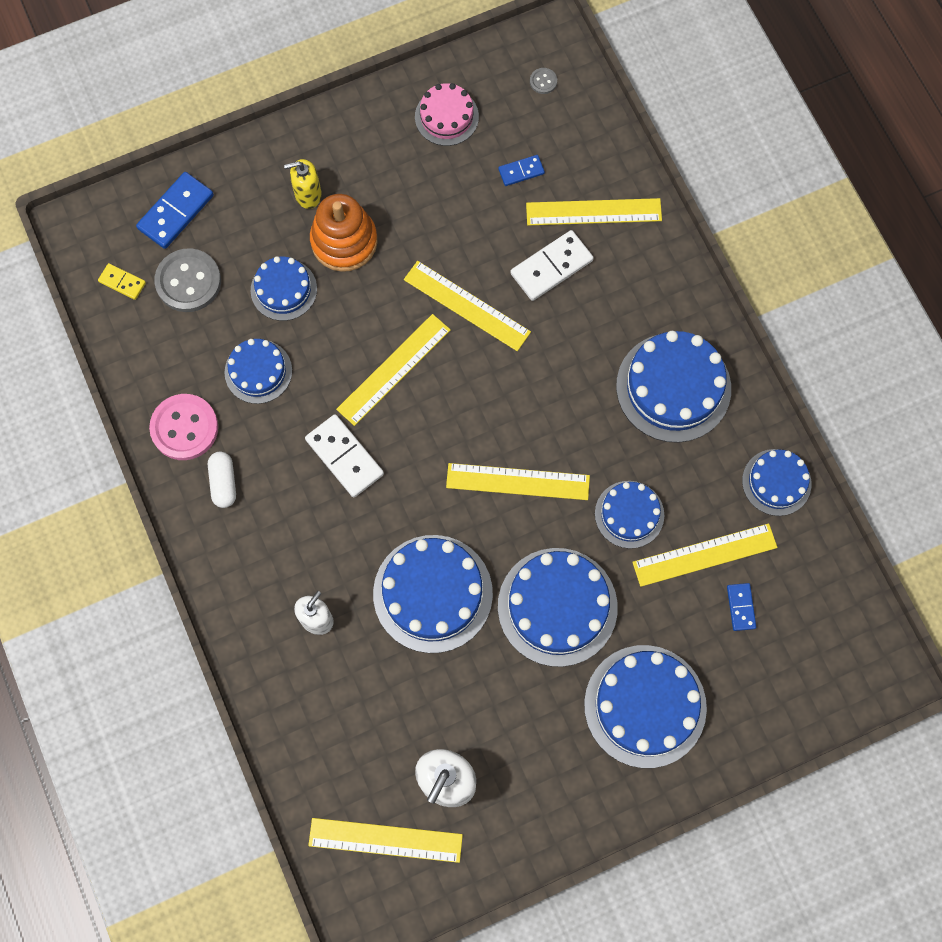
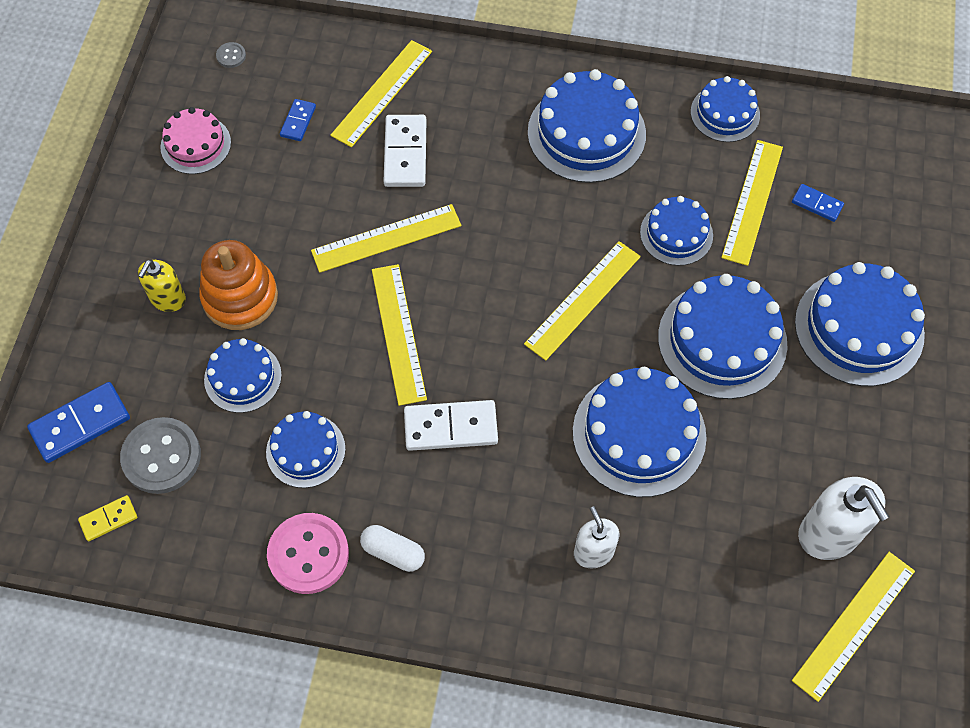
camera: 55 degrees left, 10 degrees down
(176, 212) = (80, 424): blue domino -> blue domino turned 75 degrees clockwise

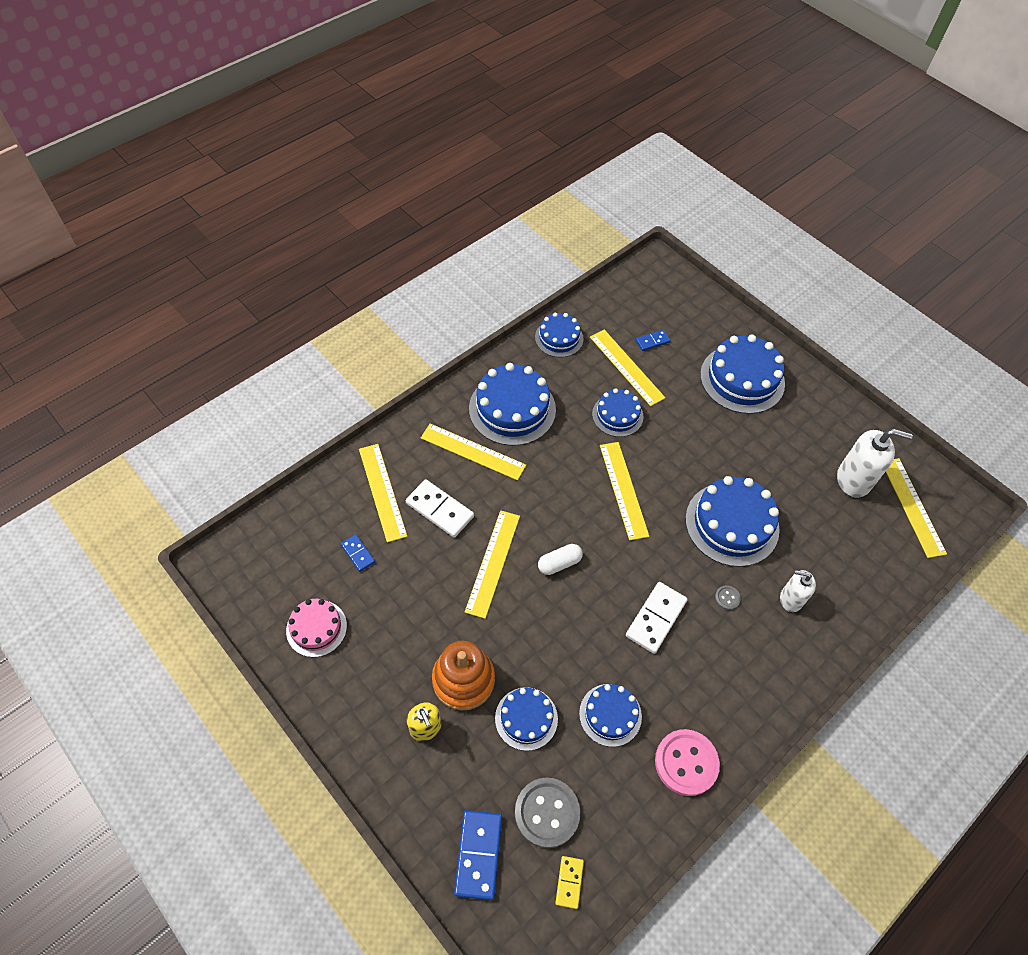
camera: 55 degrees left, 5 degrees down
(231, 56) = (265, 558): grey button -> grey button (727, 598)
(393, 552) = (718, 710): white capsule -> white capsule (559, 563)
(398, 333) = (567, 603): yellow ruler -> yellow ruler (472, 452)
(722, 340) = (702, 443): blue cake -> none

